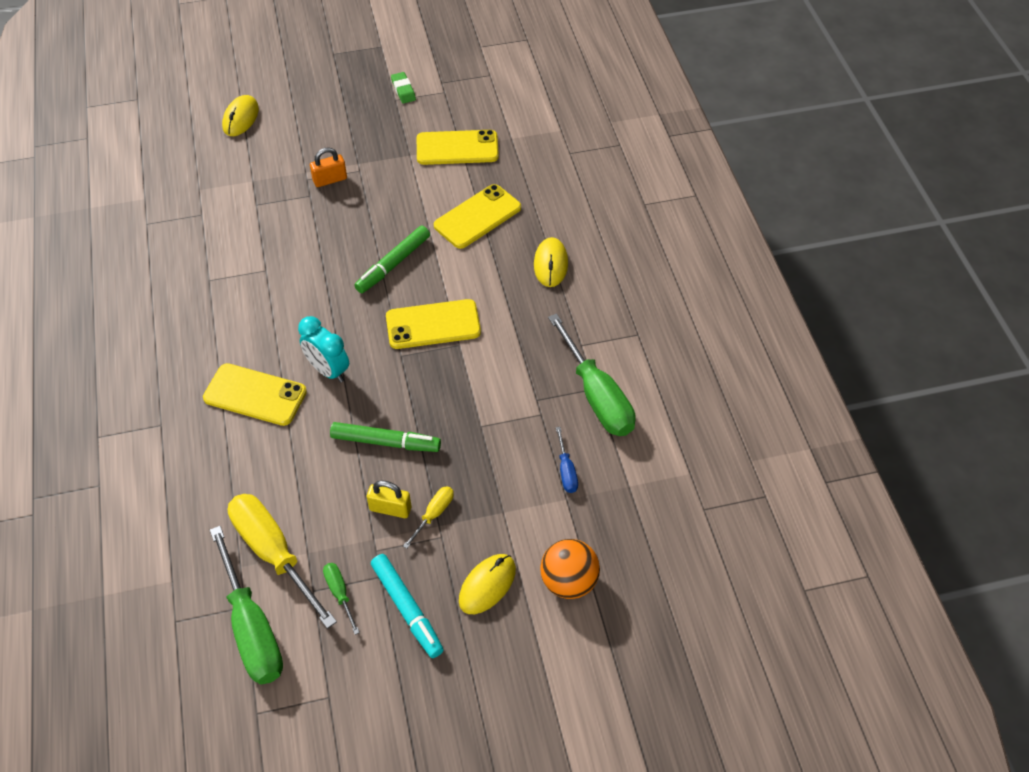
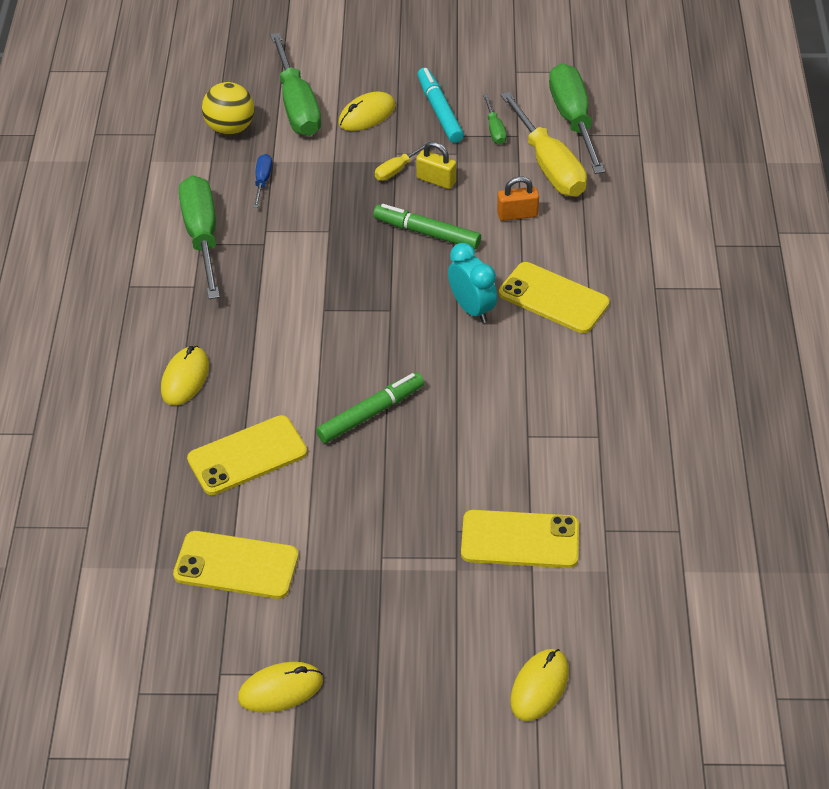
camera: 165 degrees left, 5 degrees down
(330, 180) = (424, 549): orange padlock -> orange padlock (517, 214)
(403, 90) = (280, 689): green eraser -> yellow mouse
(433, 324) = (345, 335): yellow phone -> yellow phone (520, 540)
(569, 581) = (297, 106): orange ball -> green screwdriver
(628, 533) = (230, 128): none -> yellow ball

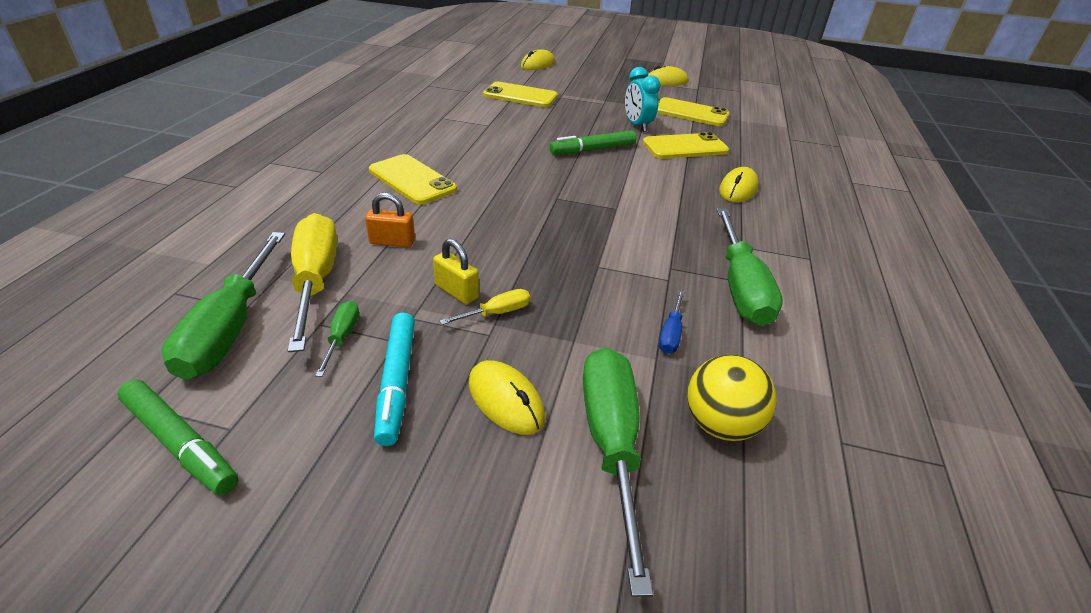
camera: 170 degrees left, 10 degrees down
(367, 115) = (506, 400): yellow mouse -> yellow mouse turned 75 degrees clockwise
(427, 233) = (495, 244): green marker -> green marker (180, 443)
(472, 309) = (486, 186): turquoise clock -> turquoise clock (637, 125)

